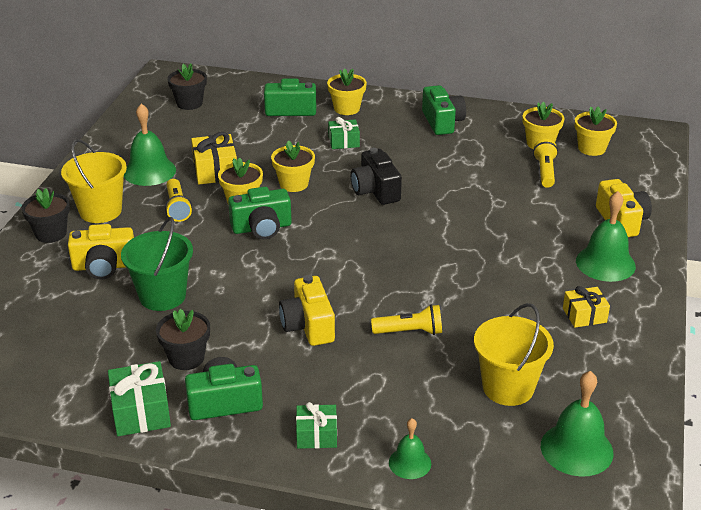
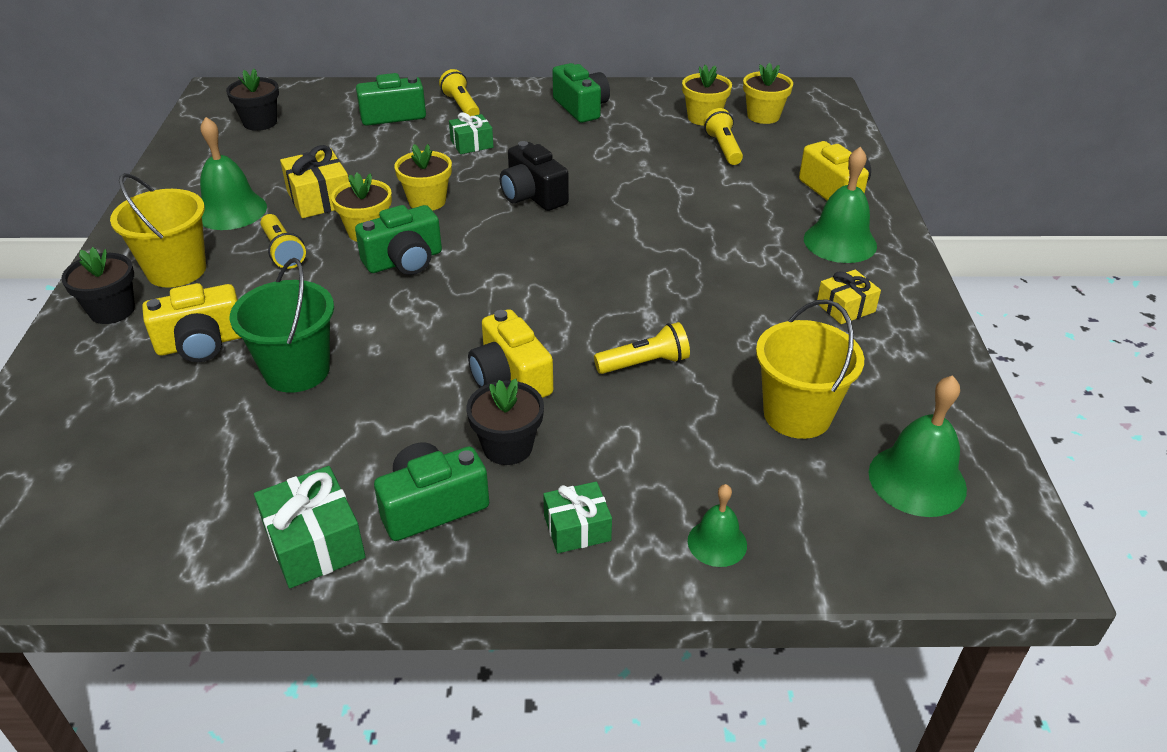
camera: 15 degrees left, 5 degrees up
(186, 358) = (357, 451): black flower pot -> black flower pot (507, 447)
(346, 108) = (461, 106): yellow flower pot -> yellow flashlight

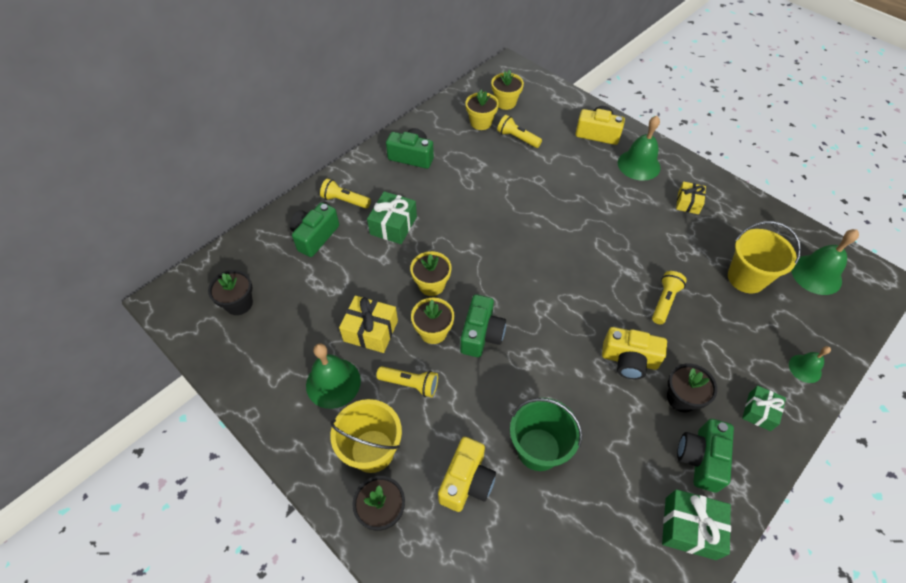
camera: 45 degrees left, 15 degrees up
(471, 144) = (393, 225): green gift -> green gift, size x1.51
(532, 195) = (477, 238): black camera -> none

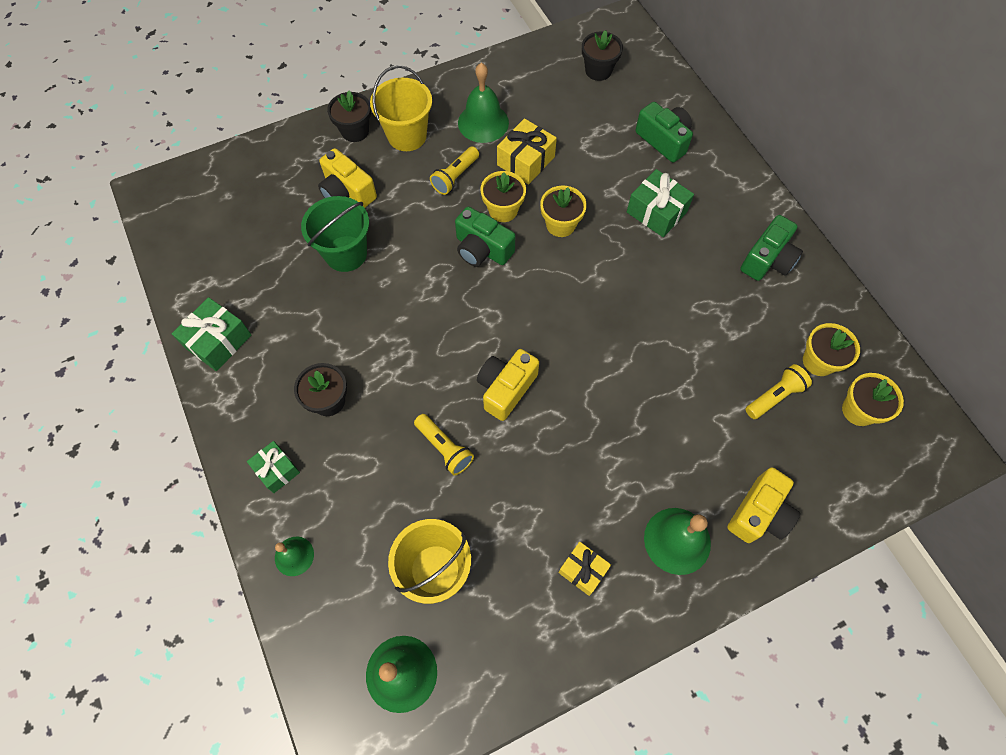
camera: 110 degrees right, 10 degrees up
(345, 201) = (709, 176): yellow flashlight -> none
(629, 360) = (392, 372): yellow camera -> yellow camera (506, 388)
(701, 459) = (265, 384): green camera -> none

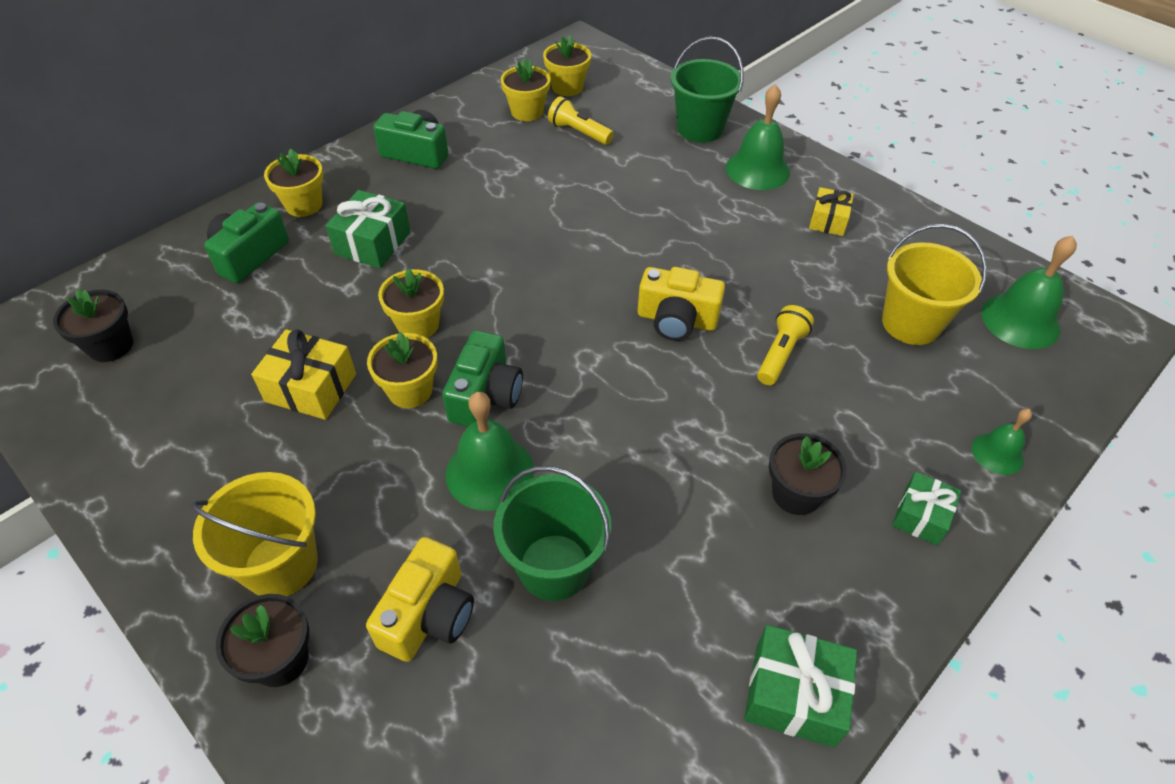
camera: 110 degrees left, 15 degrees down
(455, 177) = (360, 465): yellow flashlight -> none
(483, 122) = (236, 462): green bell -> green bell (489, 472)
(715, 176) = (304, 205): none -> yellow flower pot
(759, 513) = (700, 129): yellow camera -> green bucket

